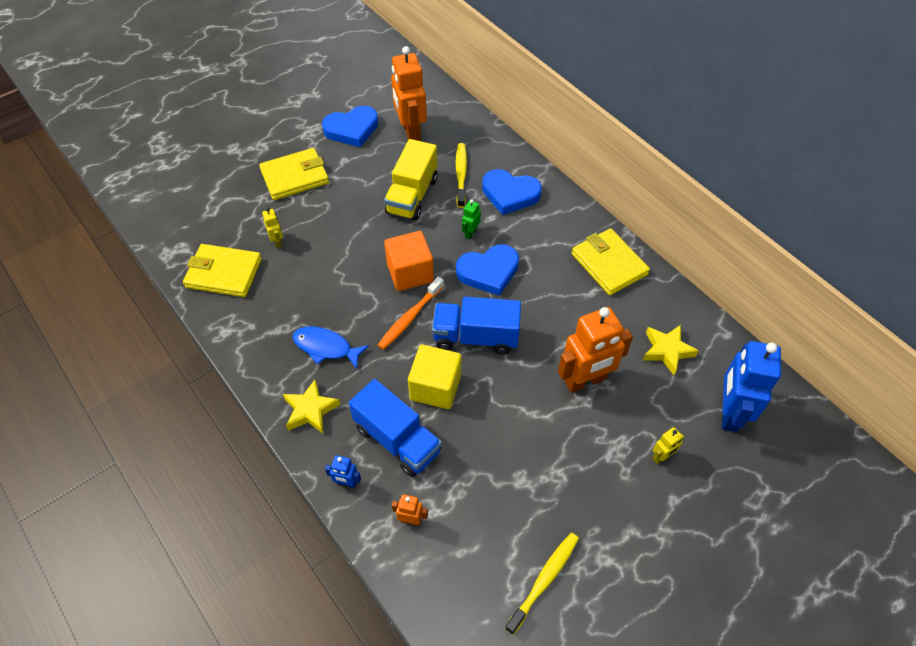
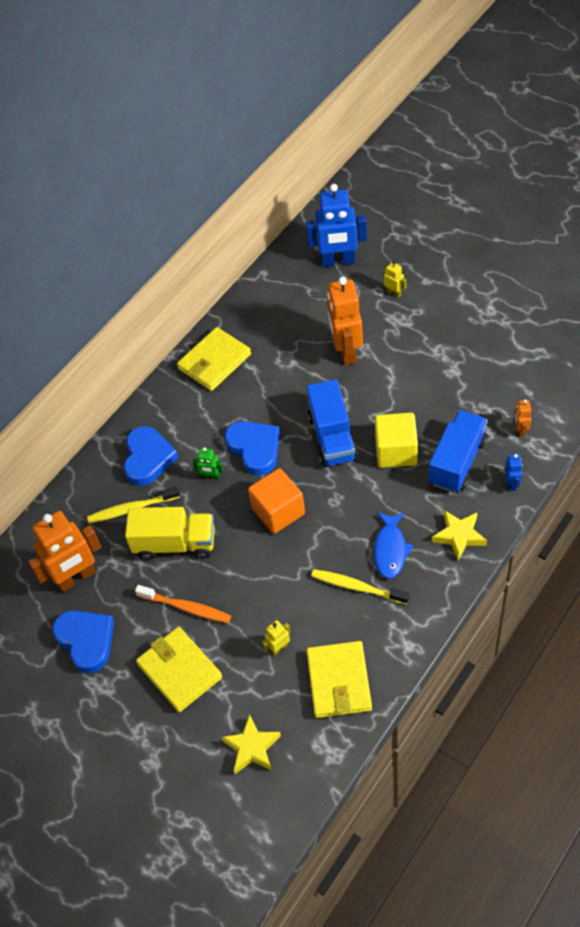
camera: 100 degrees left, 0 degrees up
(410, 318) = (331, 494): orange toothbrush -> orange toothbrush (186, 607)
(544, 580) = (523, 339): yellow toothbrush -> yellow toothbrush (357, 587)
(585, 381) = (346, 351): orange robot -> orange robot turned 150 degrees counterclockwise
(667, 351) = (294, 306): yellow star -> yellow star (252, 748)

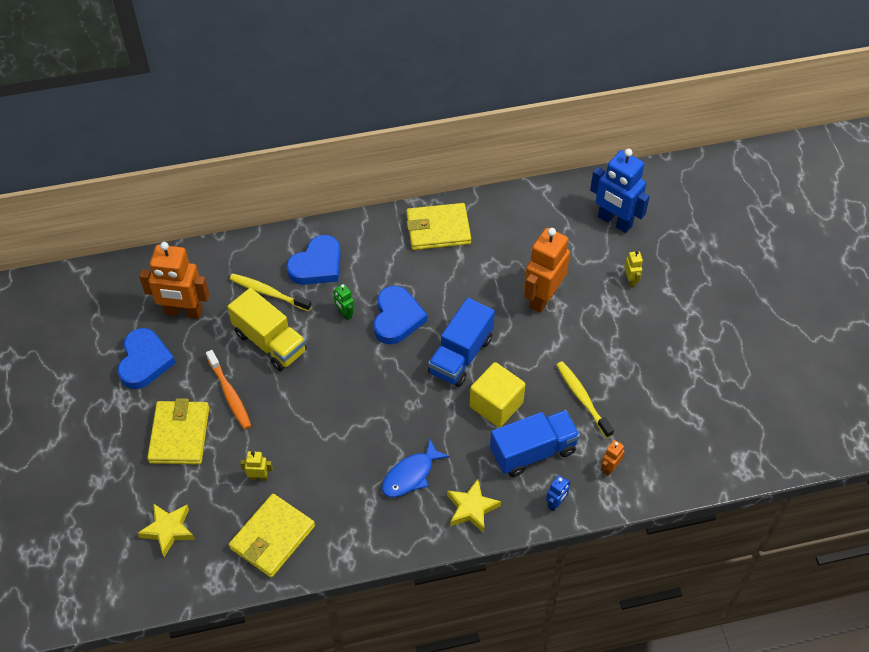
camera: 35 degrees right, 0 degrees up
(278, 511) = (363, 378): orange cube -> none
(357, 587) = (357, 481): yellow toothbrush -> yellow toothbrush (582, 398)

